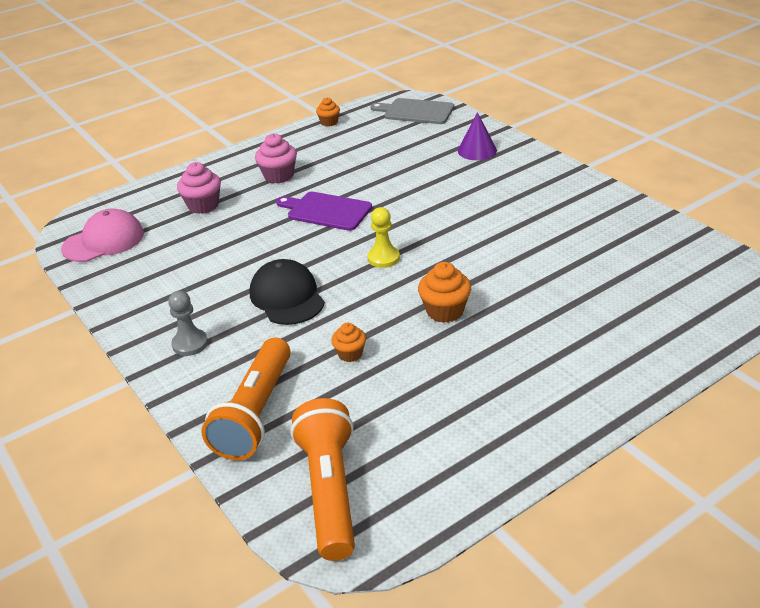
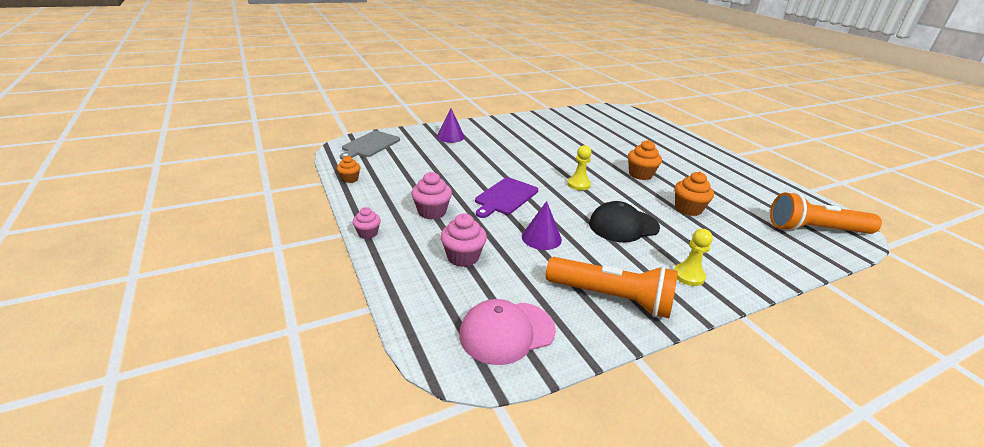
camera: 85 degrees left, 5 degrees down
(103, 241) = (507, 332): pink cap -> pink cap turned 90 degrees counterclockwise
(190, 344) = (688, 276): grey pawn -> yellow pawn
(232, 155) = (367, 233): none -> pink cupcake
(246, 243) = (541, 238): none -> purple cone
(255, 413) = (760, 250): orange flashlight -> orange flashlight (611, 298)
(350, 354) = (688, 209): orange cupcake -> orange cupcake, size x1.59

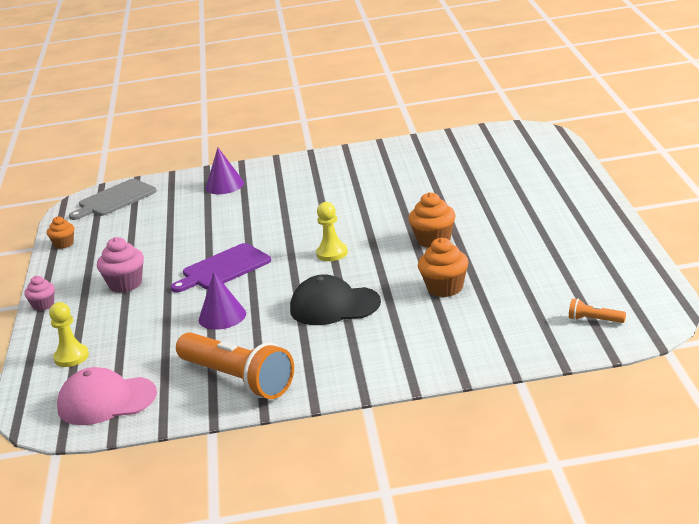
camera: 25 degrees right, 5 degrees down
(463, 257) = (120, 333): pink cupcake -> none
(688, 276) = (349, 363): yellow pawn -> yellow pawn (71, 357)
(815, 230) = (594, 320): orange flashlight -> orange flashlight, size x0.41

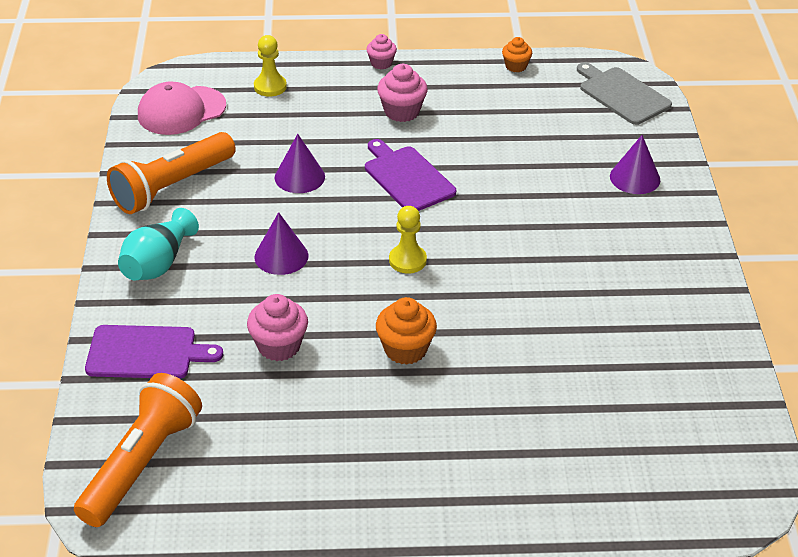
camera: 90 degrees right, 15 degrees up
(106, 401) = (181, 111): pink cap -> pink cap turned 120 degrees counterclockwise
(334, 306) = (281, 256): black cap -> purple cone
(354, 363) = (158, 264): none -> turquoise vase
(445, 288) = (279, 346): orange cupcake -> pink cupcake
(471, 344) = (146, 353): none -> purple cutting board
(594, 320) = (141, 464): orange flashlight -> orange flashlight, size x2.46

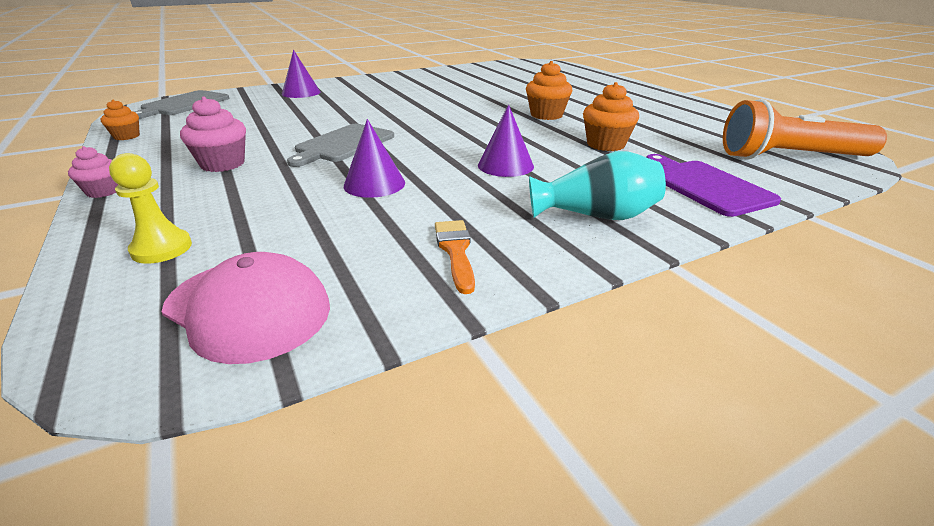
camera: 115 degrees left, 10 degrees down
(172, 187) = (455, 251): orange flashlight -> orange brush
(279, 346) = (606, 144): pink cupcake -> orange cupcake
(407, 177) = (343, 144): purple cutting board -> grey cutting board
(407, 260) = (455, 128): yellow pawn -> none

